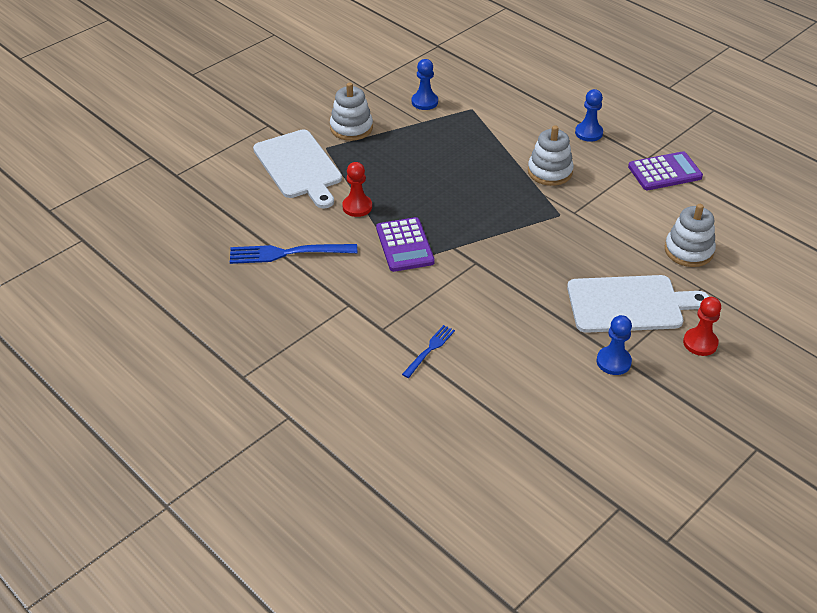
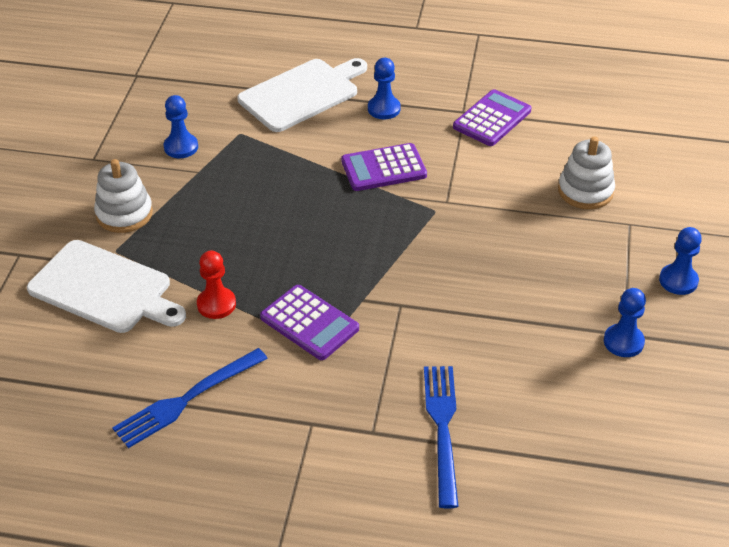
camera: 35 degrees left, 0 degrees up
(430, 349) = (442, 427): blue fork -> blue fork, size x1.75
(550, 172) = (383, 168): white stacking toy -> purple calculator
(629, 304) = (584, 274): white cutting board -> white cutting board (302, 94)
(700, 343) = (678, 281): red pawn -> blue pawn

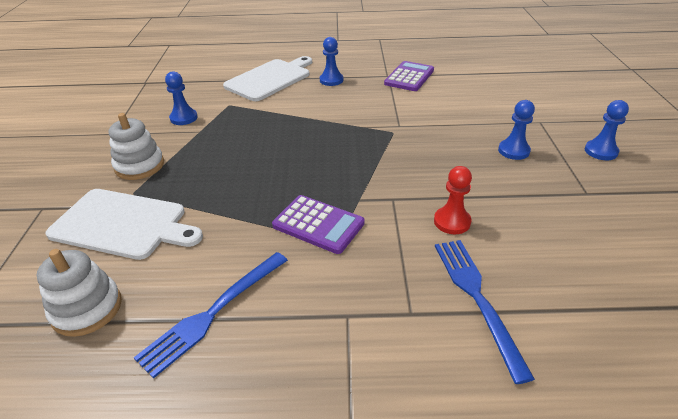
camera: 10 degrees left, 5 degrees down
(216, 304) = (230, 222): red pawn -> red pawn (452, 222)
(383, 168) = (343, 112): purple calculator -> none
(585, 191) = (496, 107): white stacking toy -> white stacking toy (87, 309)
(623, 342) = (590, 199): blue pawn -> blue pawn (513, 151)

